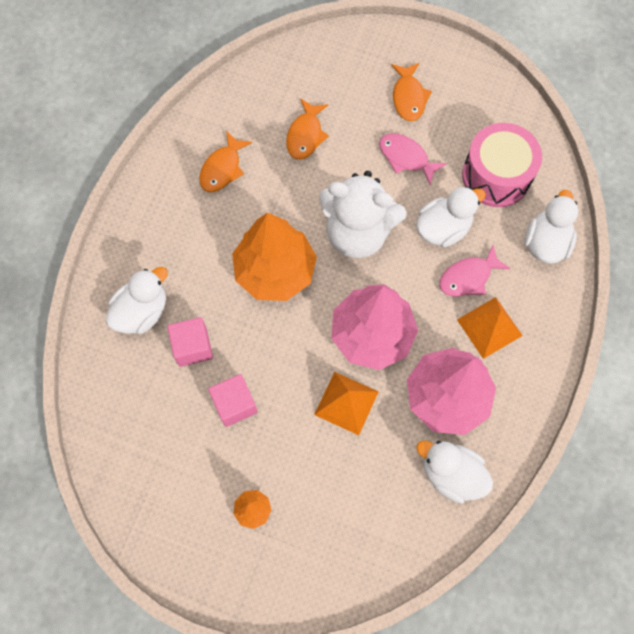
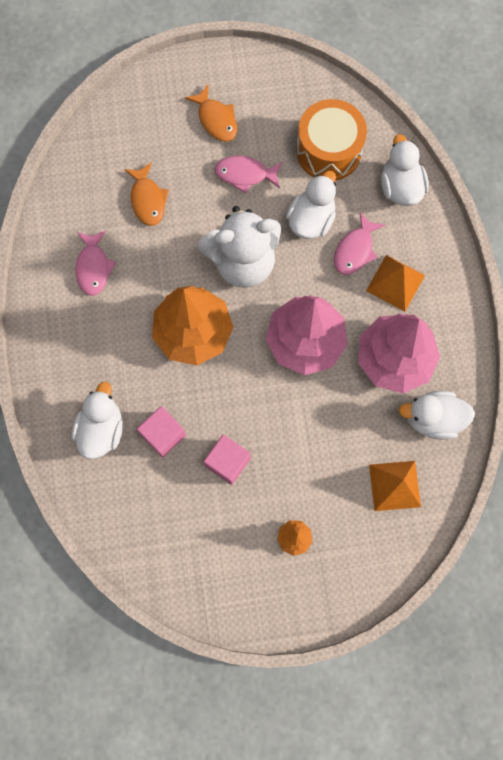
camera: 30 degrees left, 5 degrees up
(222, 168) = (93, 267): orange fish -> pink fish
(346, 403) = (317, 409): orange pyramid -> orange pyramid (394, 485)
(496, 176) = (328, 151): pink drum -> orange drum

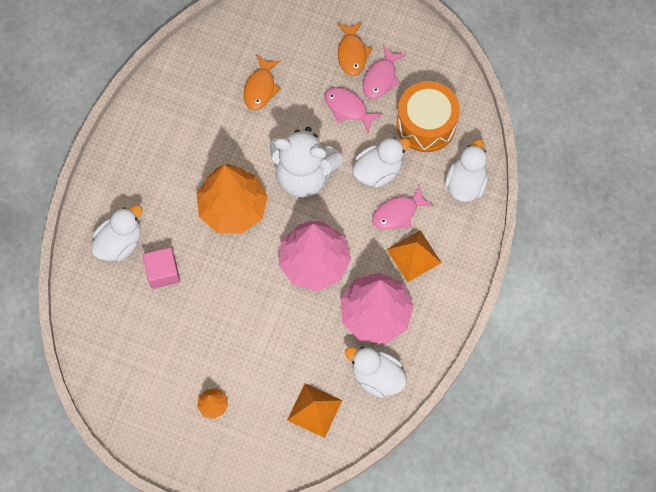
camera: 30 degrees right, 5 degrees down
(93, 267) = (188, 118): pink fish -> pink fish (381, 78)
(227, 462) = (198, 320): pink cube -> none

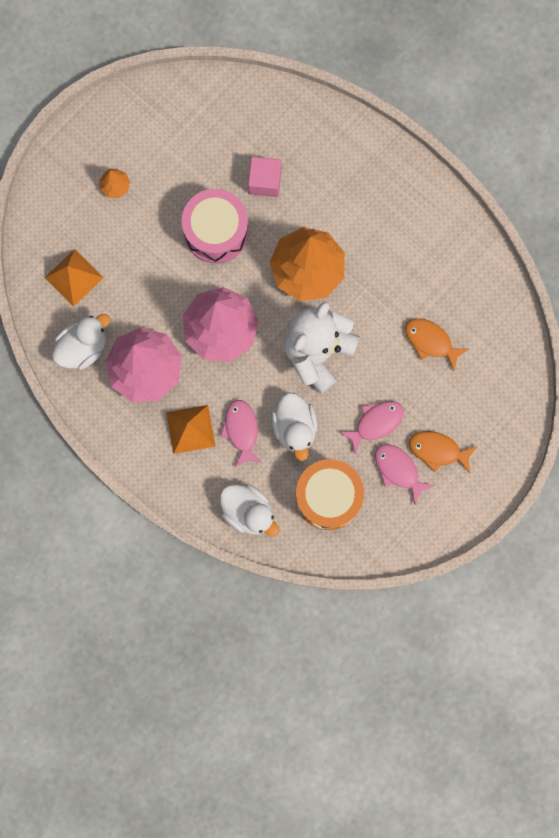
camera: 110 degrees right, 10 degrees up
(120, 243) = (311, 150): white duck -> none
(225, 298) = (216, 232): none -> pink drum

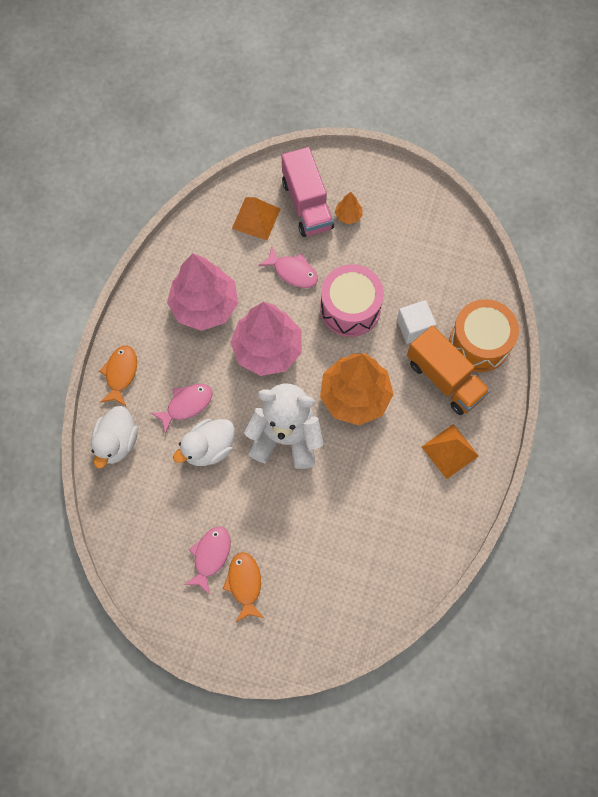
camera: 65 degrees right, 10 degrees down
(83, 220) = (307, 204): none -> pink truck
(83, 347) = (201, 250): white duck -> none
(190, 429) = (169, 363): orange pyramid -> orange pyramid (450, 451)
(265, 181) = (414, 327): pink cube -> white cube
(328, 496) = (159, 504): orange drum -> orange drum (479, 343)
(329, 179) = (445, 379): none -> orange truck
(375, 423) = (245, 516): pink fish -> pink fish (293, 272)
(431, 341) = (343, 532): orange fish -> orange fish (120, 374)

